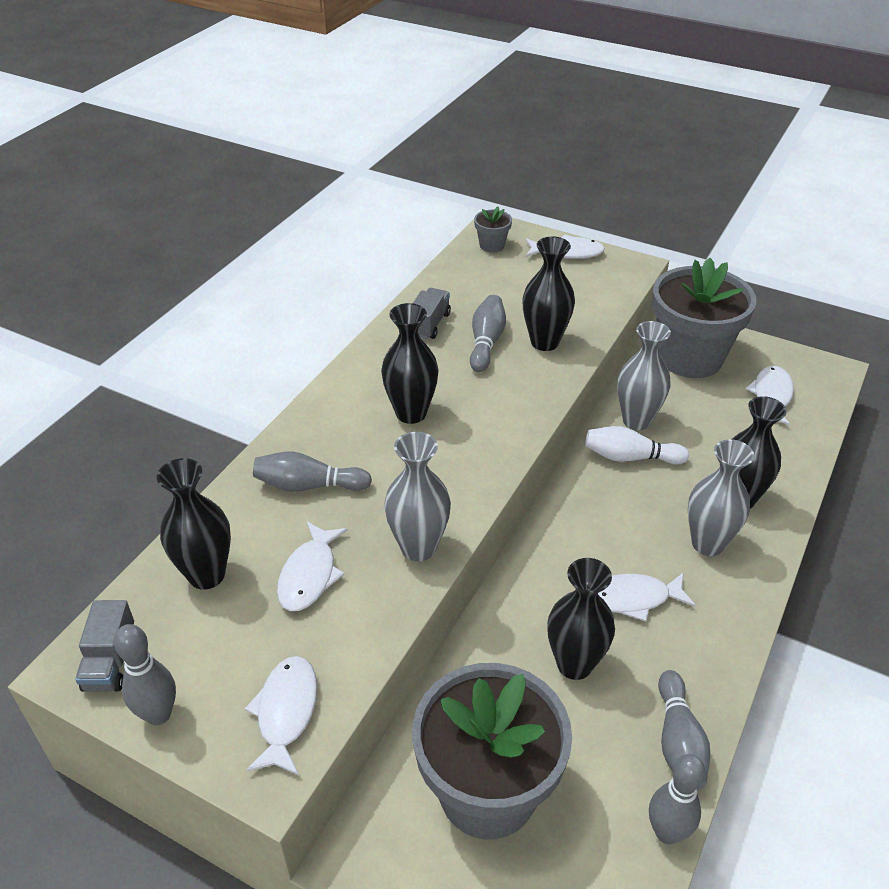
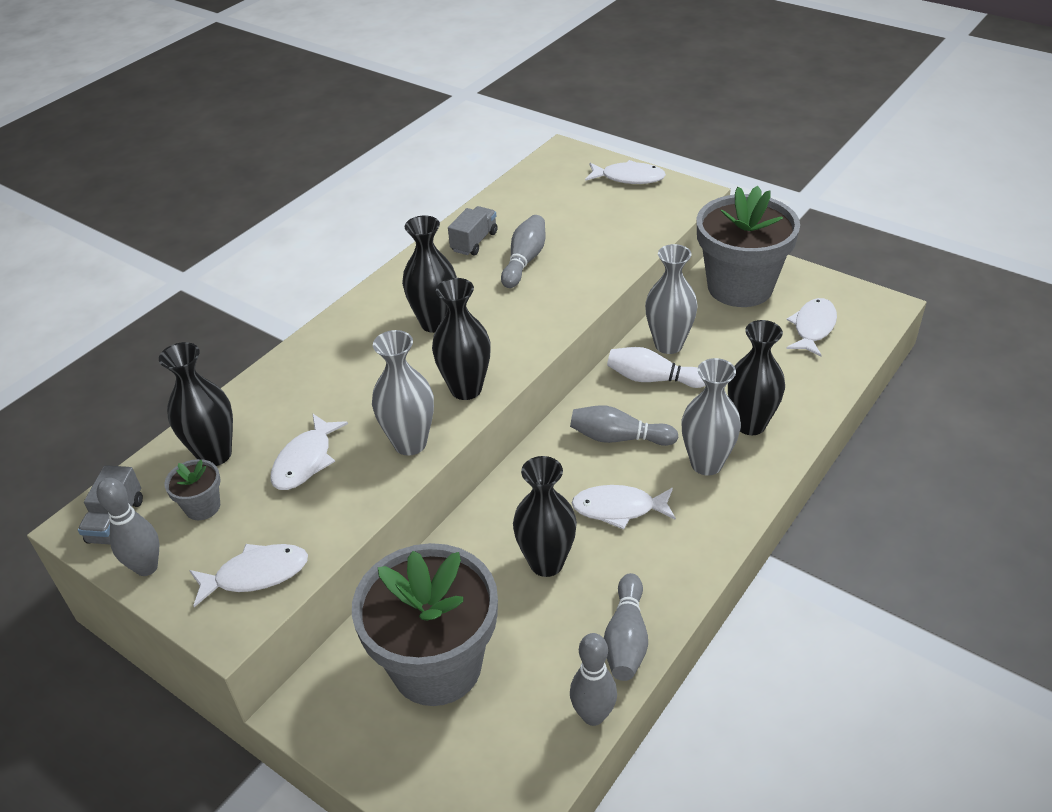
camera: 10 degrees right, 0 degrees up
(286, 712) = (256, 575): white fish -> white fish turned 60 degrees clockwise
(309, 485) = (324, 383): grey bowling pin -> grey bowling pin (619, 438)
(492, 245) = (556, 169): grey flower pot -> grey flower pot (202, 507)
(544, 342) = (581, 263): black vase -> black vase (466, 389)

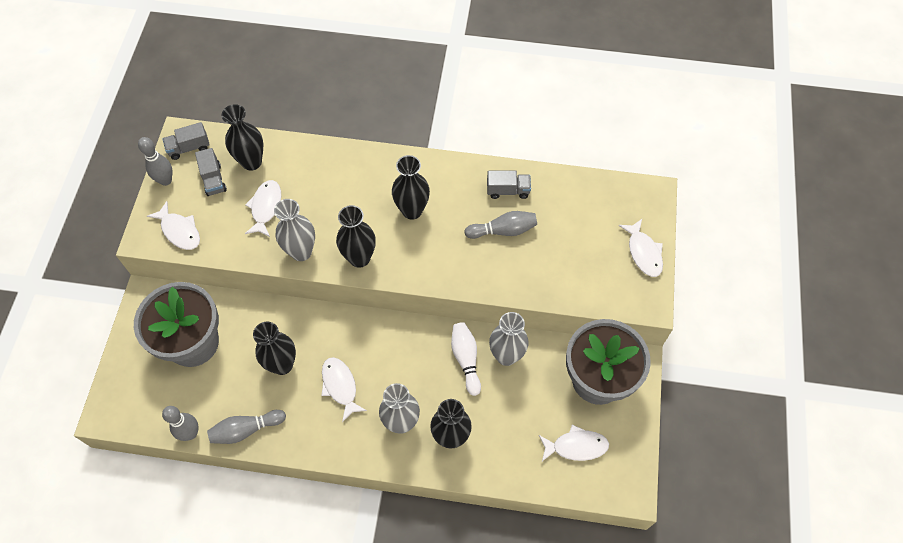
camera: 60 degrees right, 20 degrees up
(202, 507) = (213, 179): grey flower pot -> grey truck
(305, 460) = (266, 207): white fish -> white fish turned 105 degrees clockwise
(619, 438) = (400, 361): grey bowling pin -> none

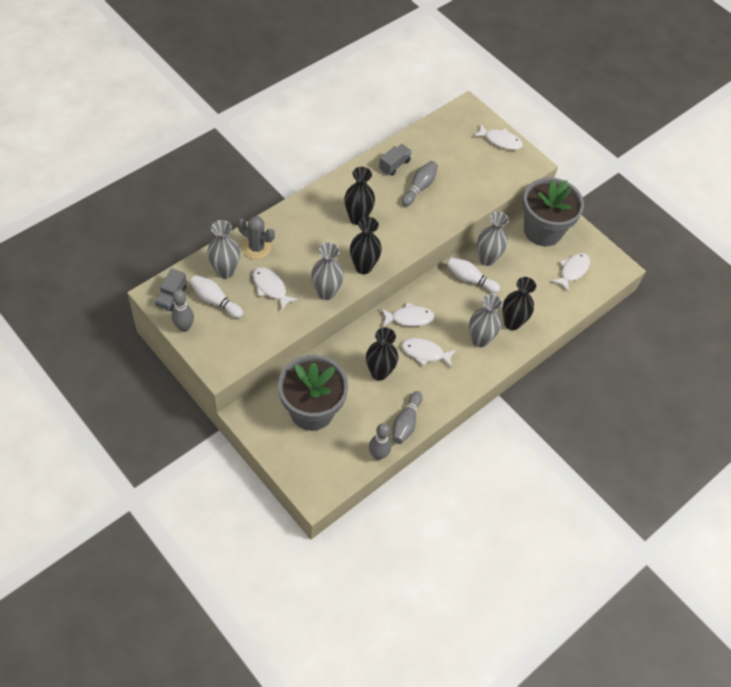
camera: 55 degrees left, 5 degrees down
(179, 231) = (236, 346): white fish -> white fish (409, 318)
(213, 179) = (215, 300): grey truck -> white bowling pin
(252, 162) = (225, 271): black vase -> grey vase
(299, 164) = (256, 248): none -> grey cactus

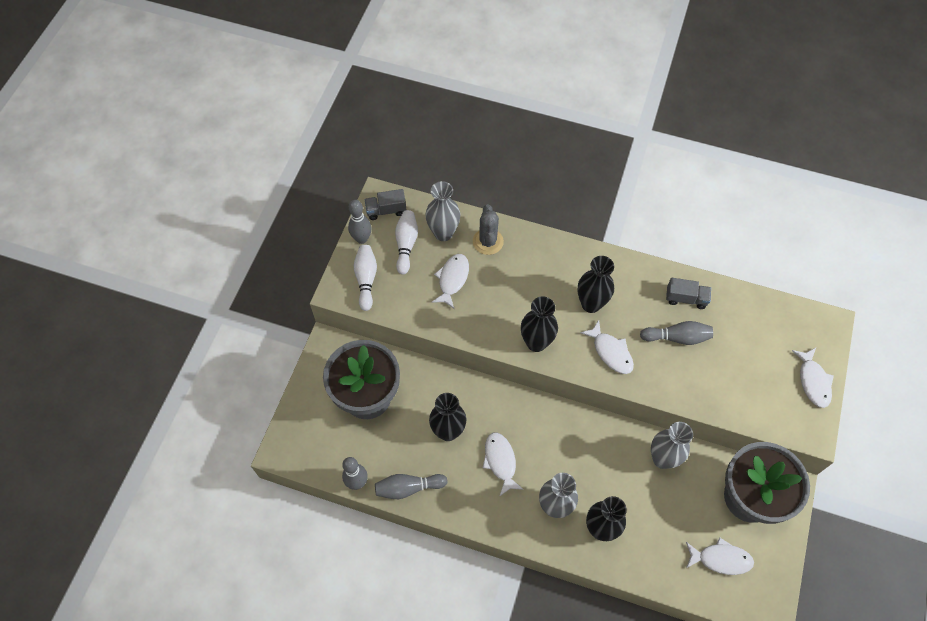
camera: 65 degrees right, 5 degrees up
(326, 292) = (482, 328): grey vase -> none
(409, 318) = (531, 423): white fish -> white fish (610, 352)
(470, 279) = (623, 456): white bowling pin -> white bowling pin (366, 280)

